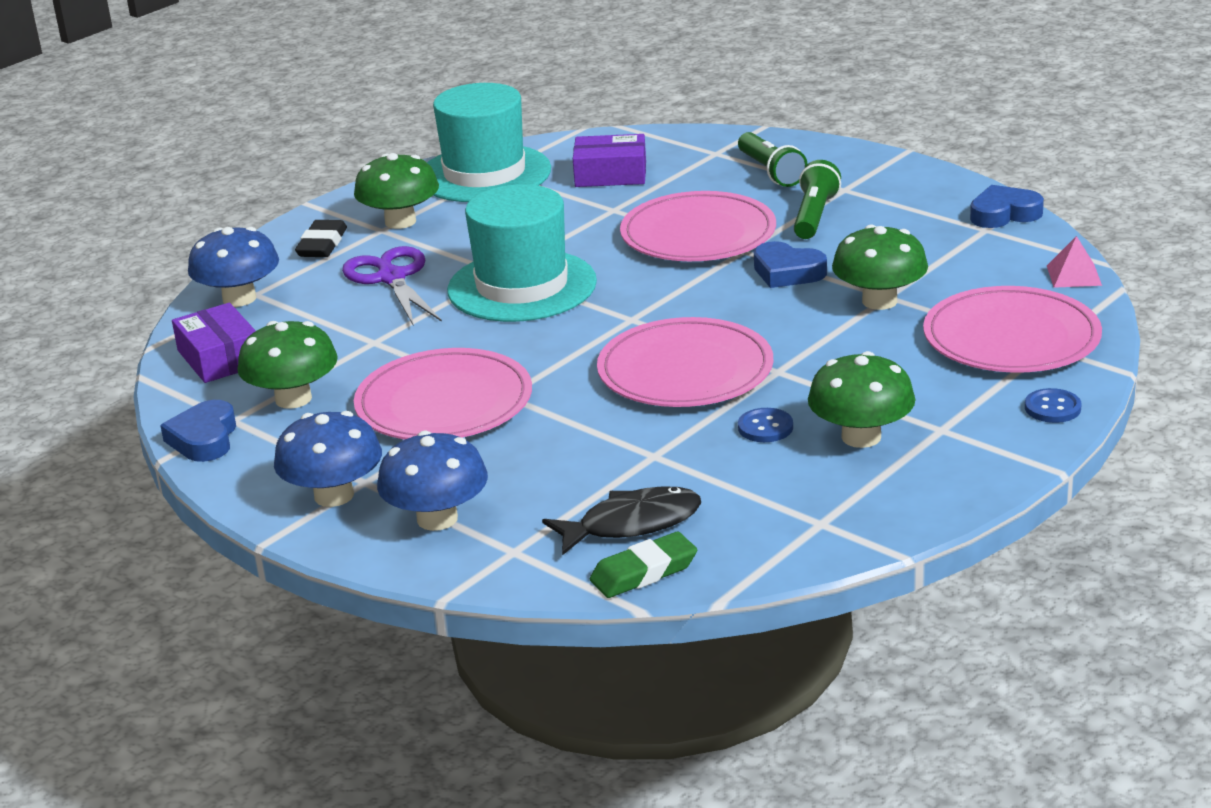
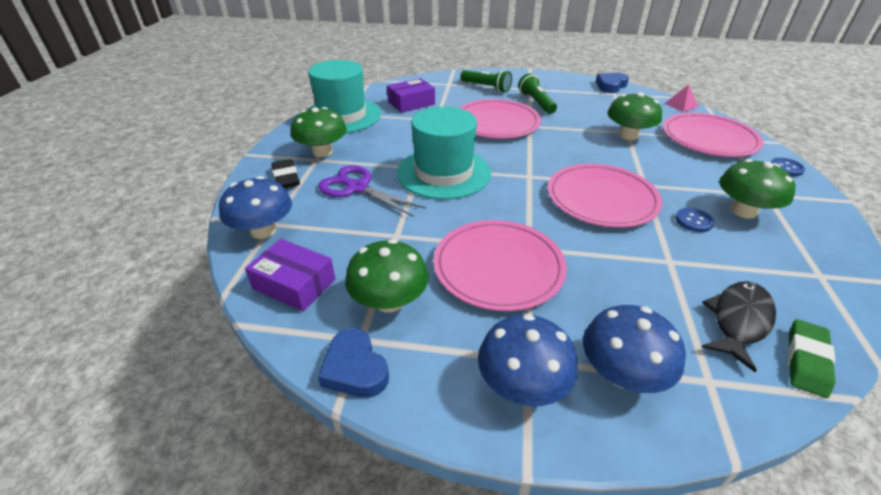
camera: 35 degrees left, 10 degrees up
(787, 272) = (566, 131): blue heart -> none

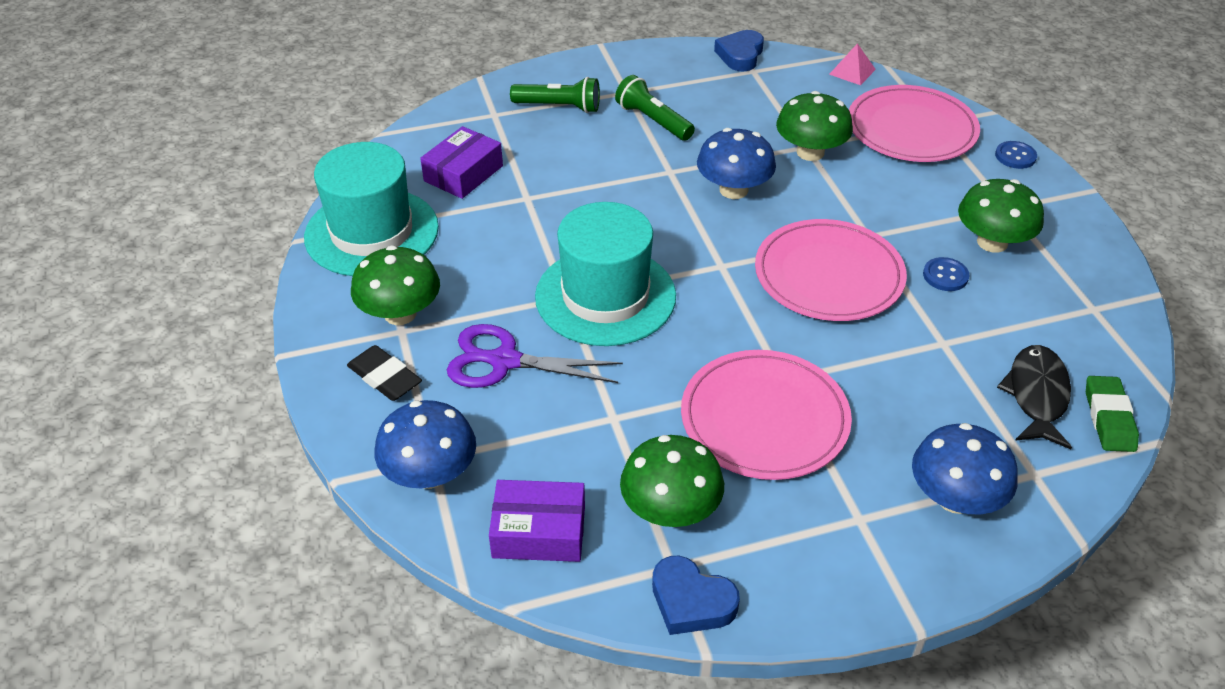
camera: 25 degrees left, 5 degrees up
(496, 122) = (619, 179): pink plate -> none
(522, 384) = (869, 548): blue mushroom -> blue mushroom (733, 190)

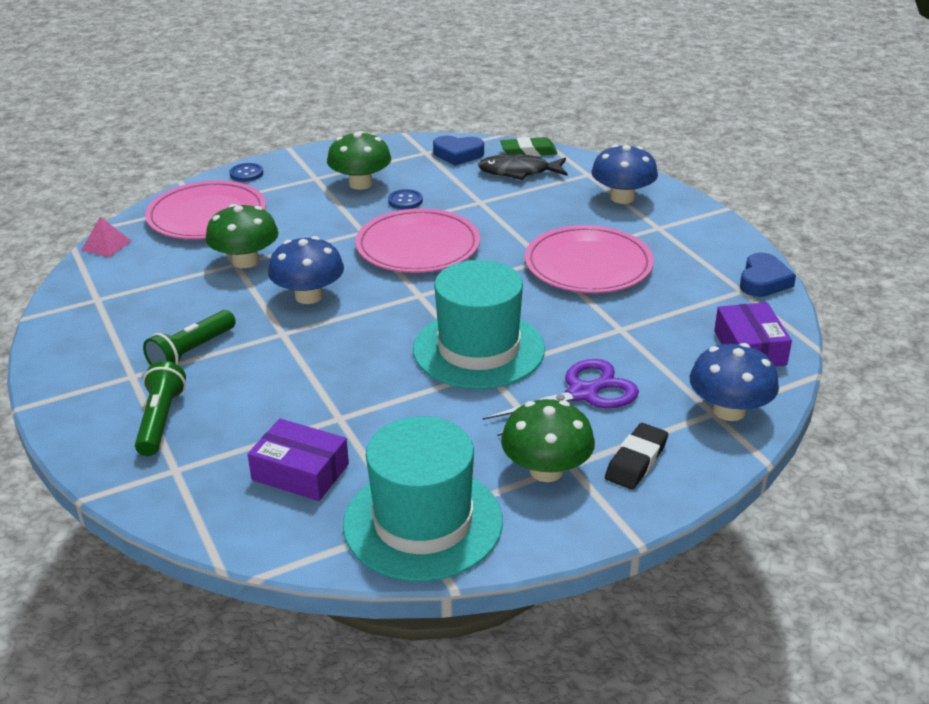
camera: 100 degrees left, 10 degrees down
(504, 361) = (583, 393): purple scissors -> purple scissors turned 120 degrees counterclockwise
(670, 510) = (694, 295): green mushroom -> none
(740, 55) = (63, 308): blue heart -> blue heart (458, 154)

